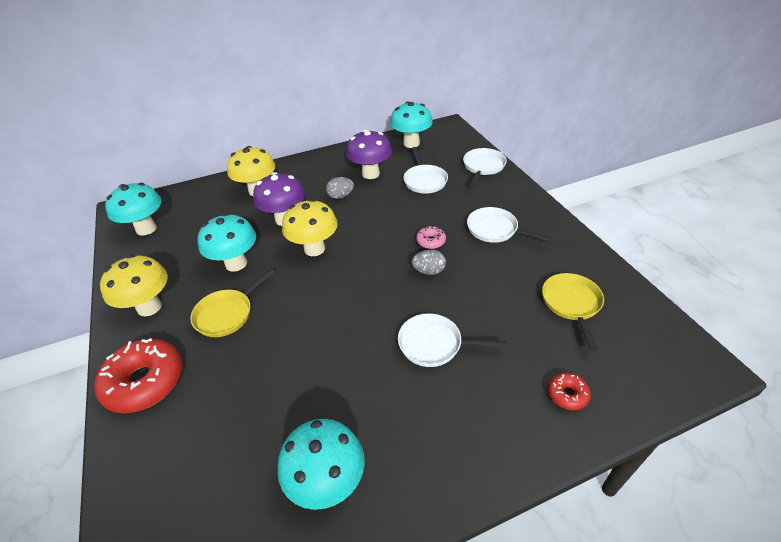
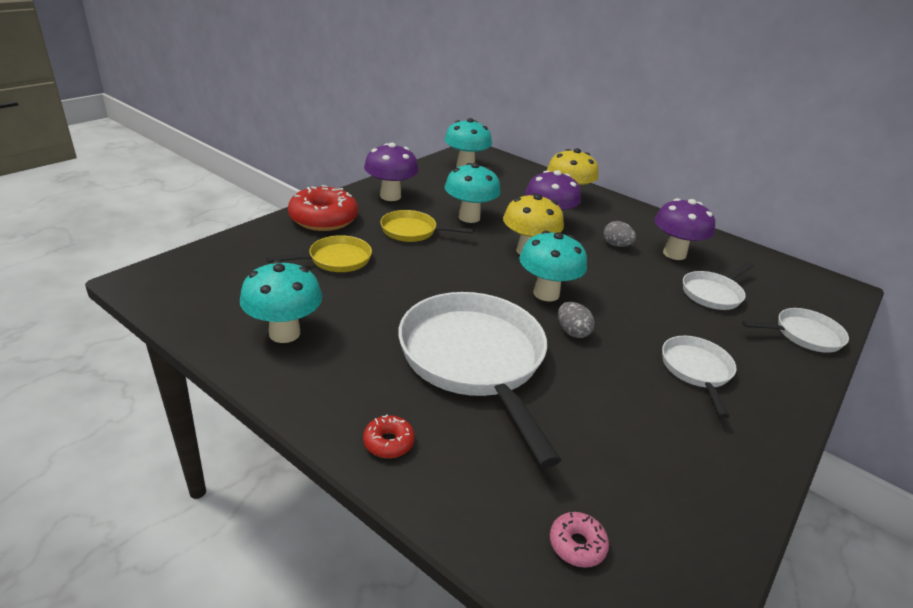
camera: 55 degrees right, 10 degrees down
(149, 307) = (390, 196): yellow mushroom -> purple mushroom
(411, 143) = (765, 267): turquoise mushroom -> turquoise mushroom (546, 294)
(431, 241) = (619, 322): pink donut -> pink donut (577, 545)
(434, 344) = (474, 360): white pan -> white pan, size x2.00
(567, 394) = (485, 487): red donut -> red donut (388, 442)
(571, 304) = (637, 469): yellow pan -> yellow pan (336, 260)

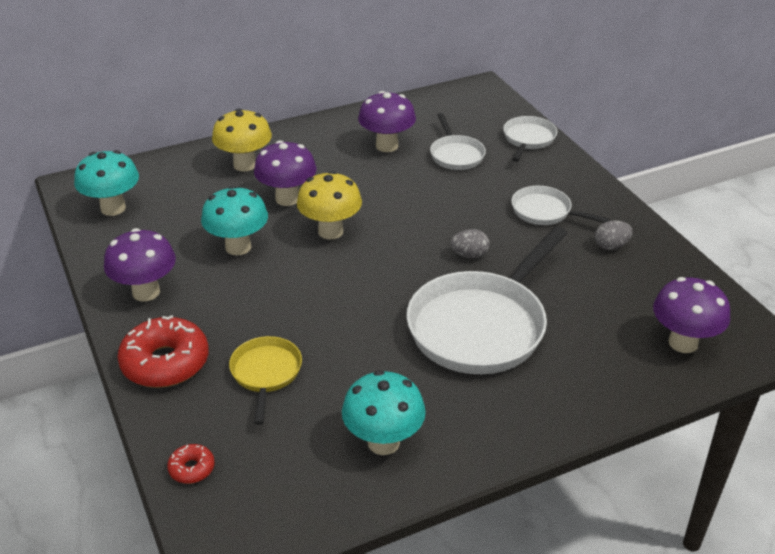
camera: 60 degrees left, 5 degrees up
(388, 442) = (560, 407): red donut -> red donut (192, 468)
(412, 231) = (241, 298): yellow pan -> none
(474, 360) = (481, 326): white pan -> white pan turned 60 degrees counterclockwise
(546, 294) = (407, 248): turquoise mushroom -> none
(577, 545) = (683, 343): pink donut -> purple mushroom
(616, 245) = (352, 172): grey egg -> grey egg (611, 246)

